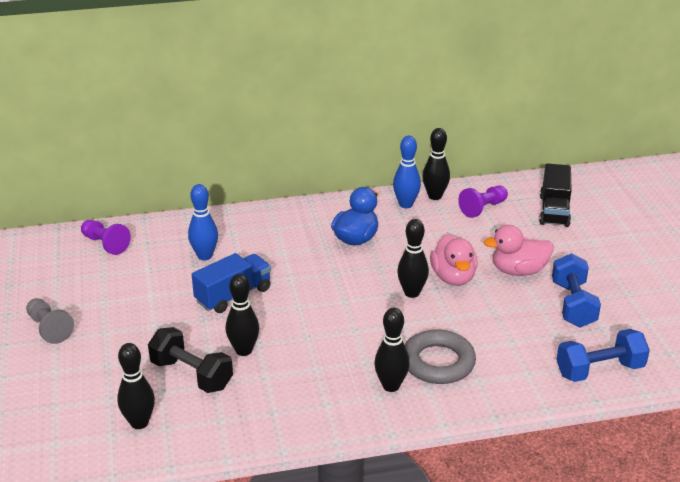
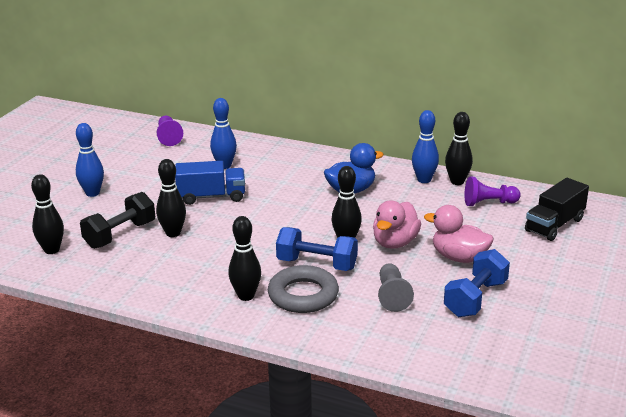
camera: 35 degrees right, 5 degrees down
(49, 328) = (70, 175): grey pawn -> grey pawn (392, 296)
(101, 340) = (92, 193): none -> blue bowling pin
(191, 374) = (120, 235): black dumbbell -> black dumbbell turned 60 degrees clockwise
(599, 370) = (433, 354): blue dumbbell -> blue dumbbell (317, 264)

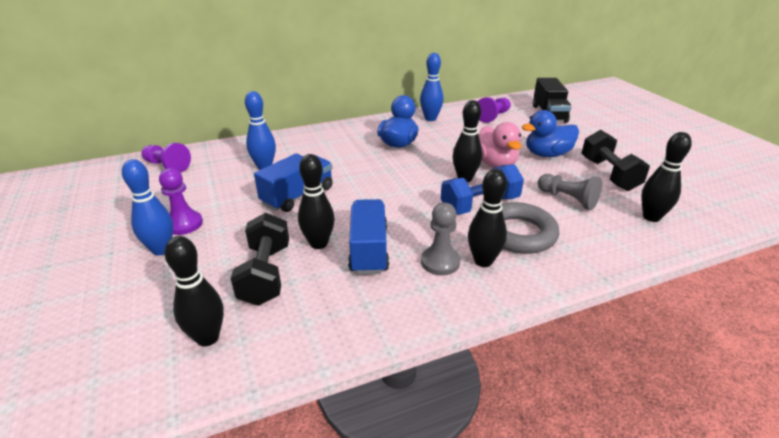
camera: 45 degrees left, 5 degrees up
(123, 183) = (184, 224): none -> purple pawn
(193, 252) = (368, 250): none -> blue truck
(220, 282) = (440, 262): none -> grey pawn
(457, 182) = (451, 112): black bowling pin -> black bowling pin (651, 217)
(459, 257) = (547, 154): pink duck -> blue duck
(475, 299) = (609, 174): blue dumbbell -> black dumbbell

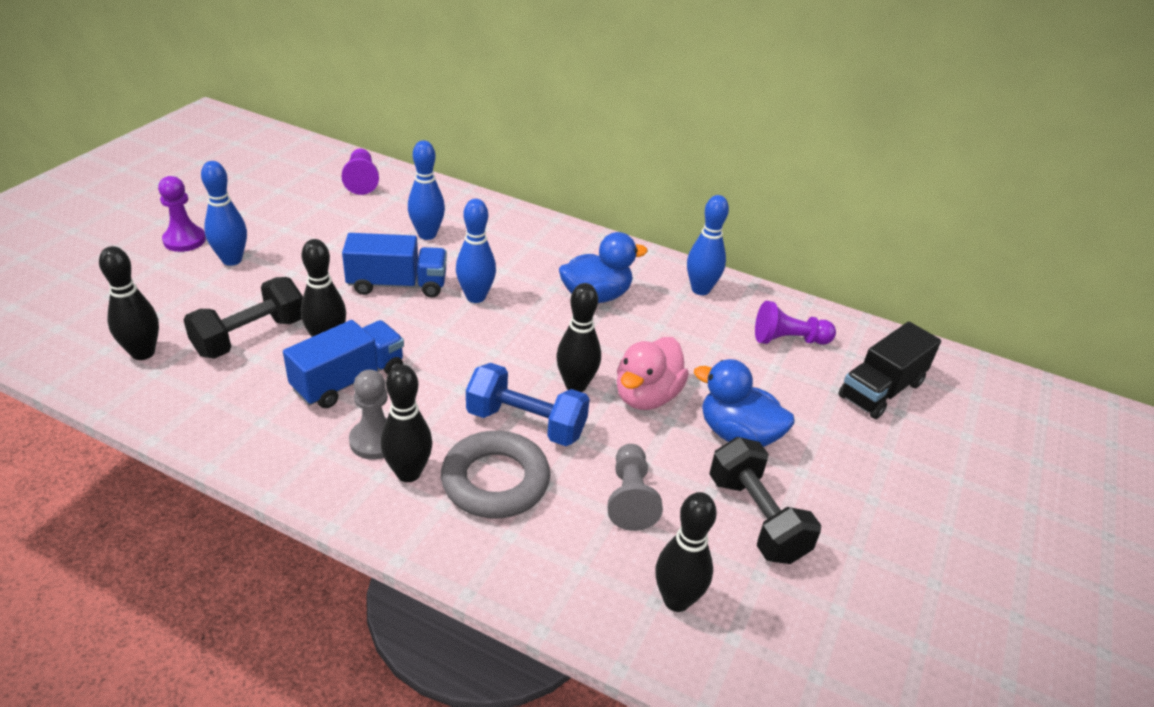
camera: 45 degrees right, 5 degrees up
(184, 224) = (280, 248): purple pawn -> purple pawn (184, 240)
(349, 176) = (476, 297): none -> blue bowling pin
(609, 174) = (756, 518): black dumbbell -> black dumbbell turned 60 degrees counterclockwise

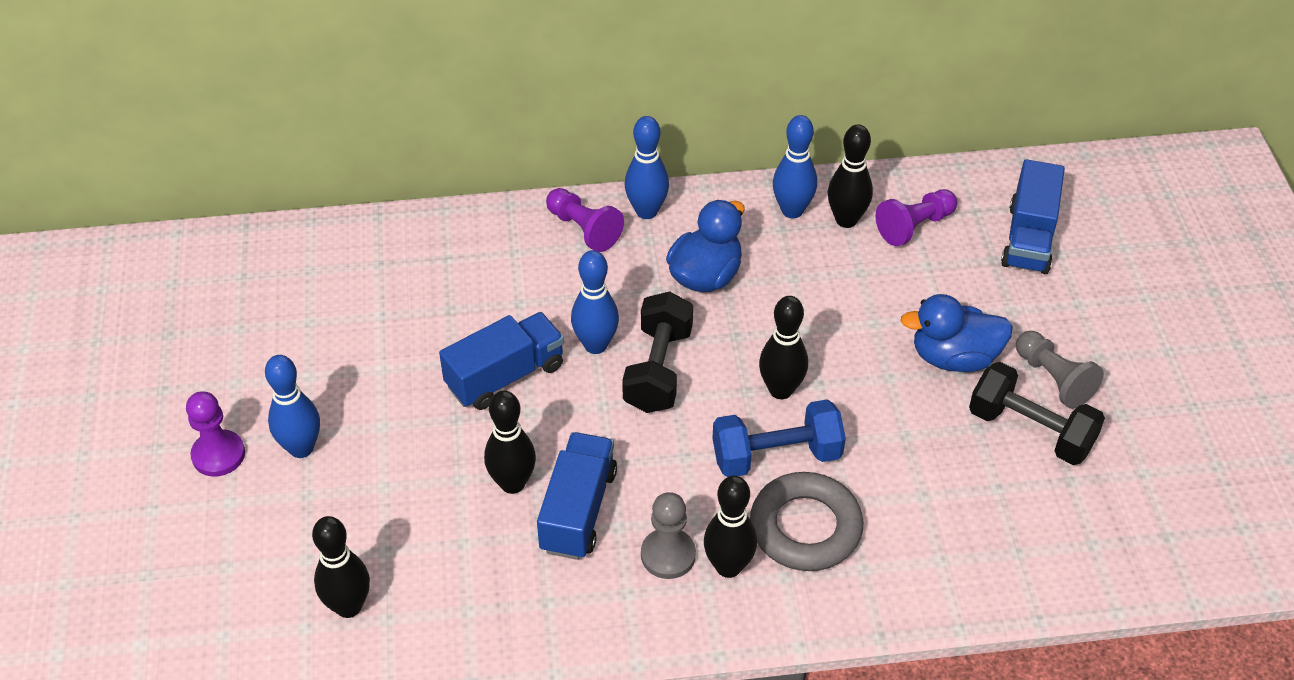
camera: 30 degrees left, 10 degrees up
(250, 336) = (431, 523): black dumbbell -> black dumbbell (658, 369)
(361, 181) = (316, 261): purple pawn -> purple pawn (583, 229)
(427, 235) = (467, 295): blue bowling pin -> blue bowling pin (646, 211)
(630, 498) = (923, 473): grey pawn -> grey pawn (1053, 379)
(646, 396) = (849, 364): pink duck -> none
(676, 600) = (1031, 540): black bowling pin -> black bowling pin (846, 220)
(881, 390) = (1029, 238): black truck -> blue truck

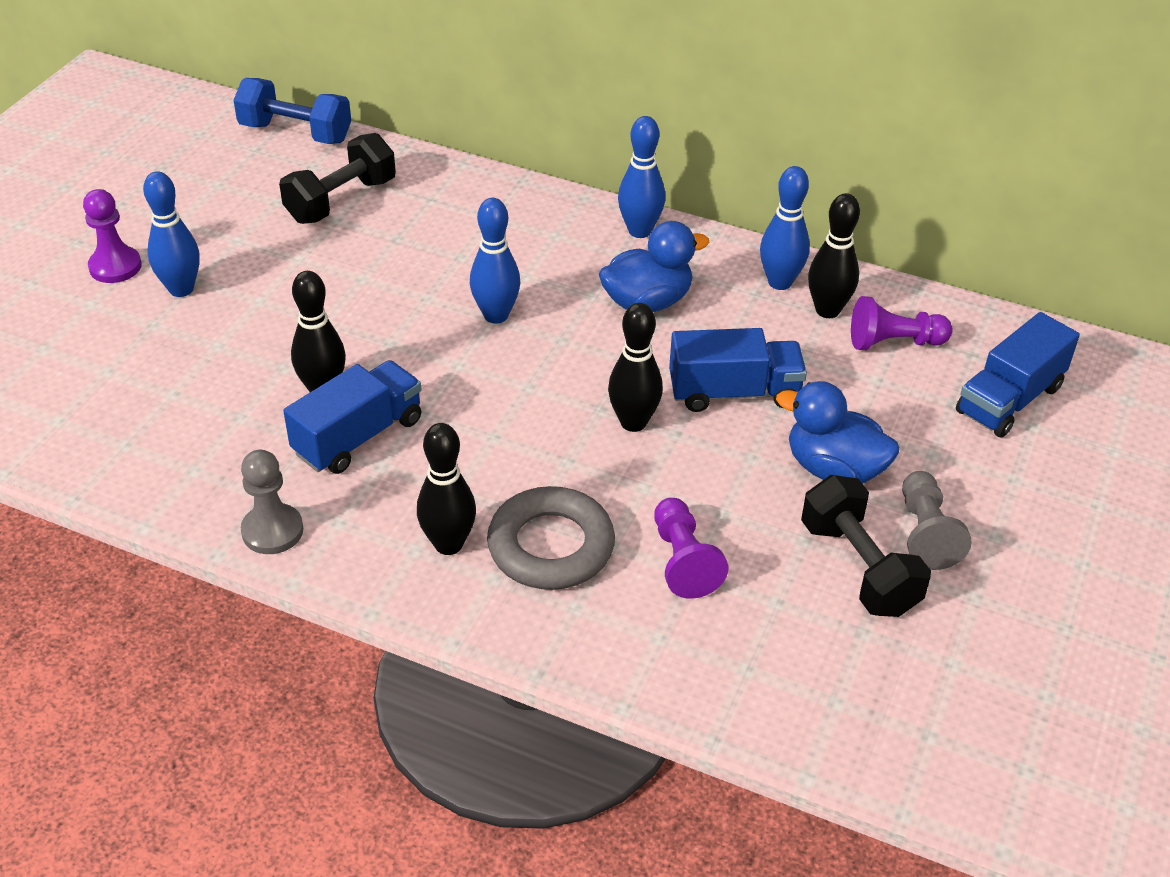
camera: 30 degrees right, 5 degrees down
(348, 606) = (104, 421): black bowling pin -> none
(505, 376) = (395, 306): blue truck -> blue truck (734, 392)
(583, 229) = (569, 223): purple pawn -> purple pawn (683, 561)
(658, 369) = (533, 358): black dumbbell -> black dumbbell (341, 201)
(668, 555) = (403, 508): grey pawn -> grey pawn (272, 531)
(776, 456) = (578, 474): blue dumbbell -> blue dumbbell (295, 133)

